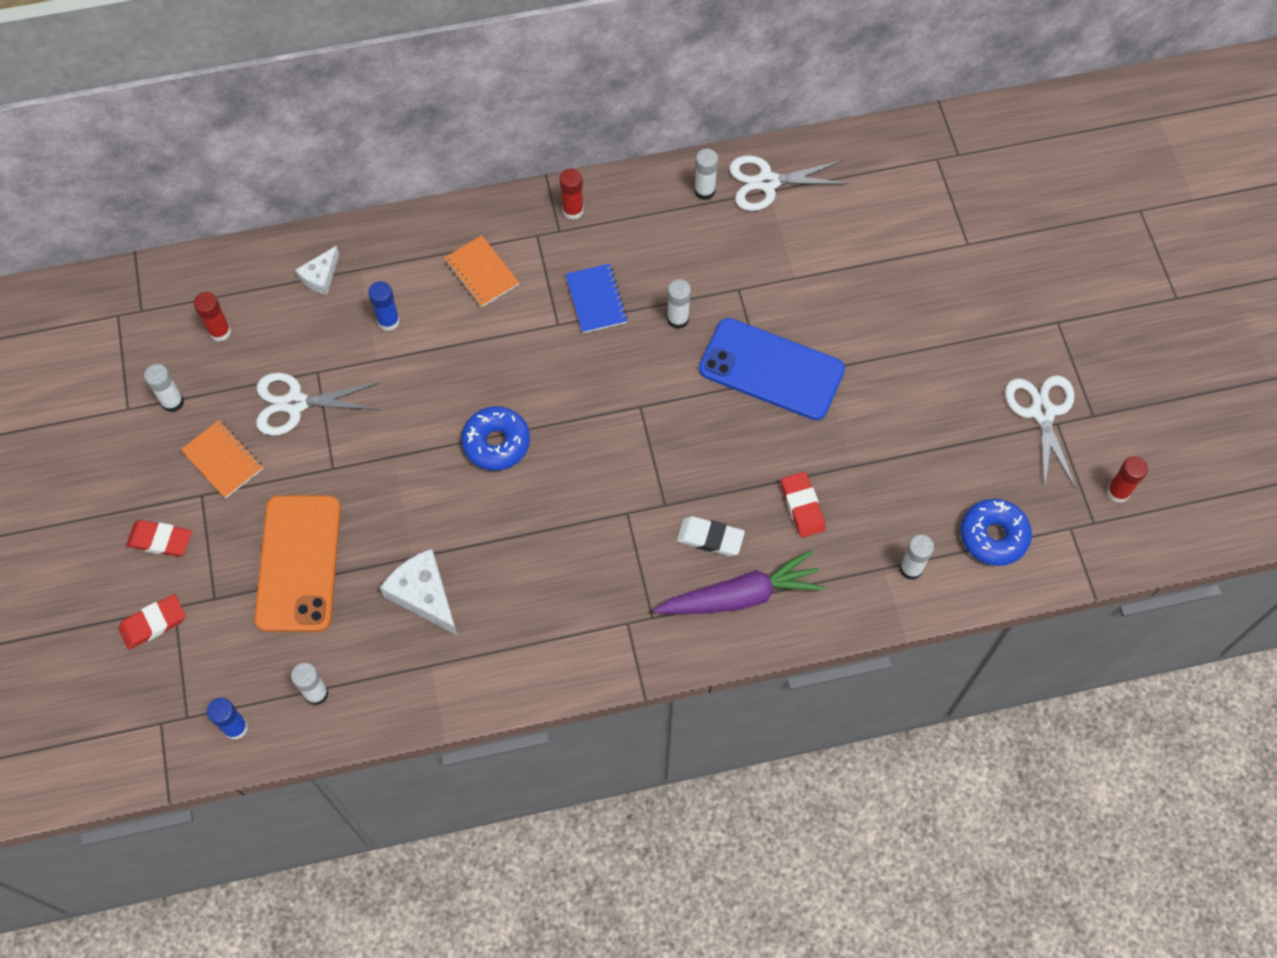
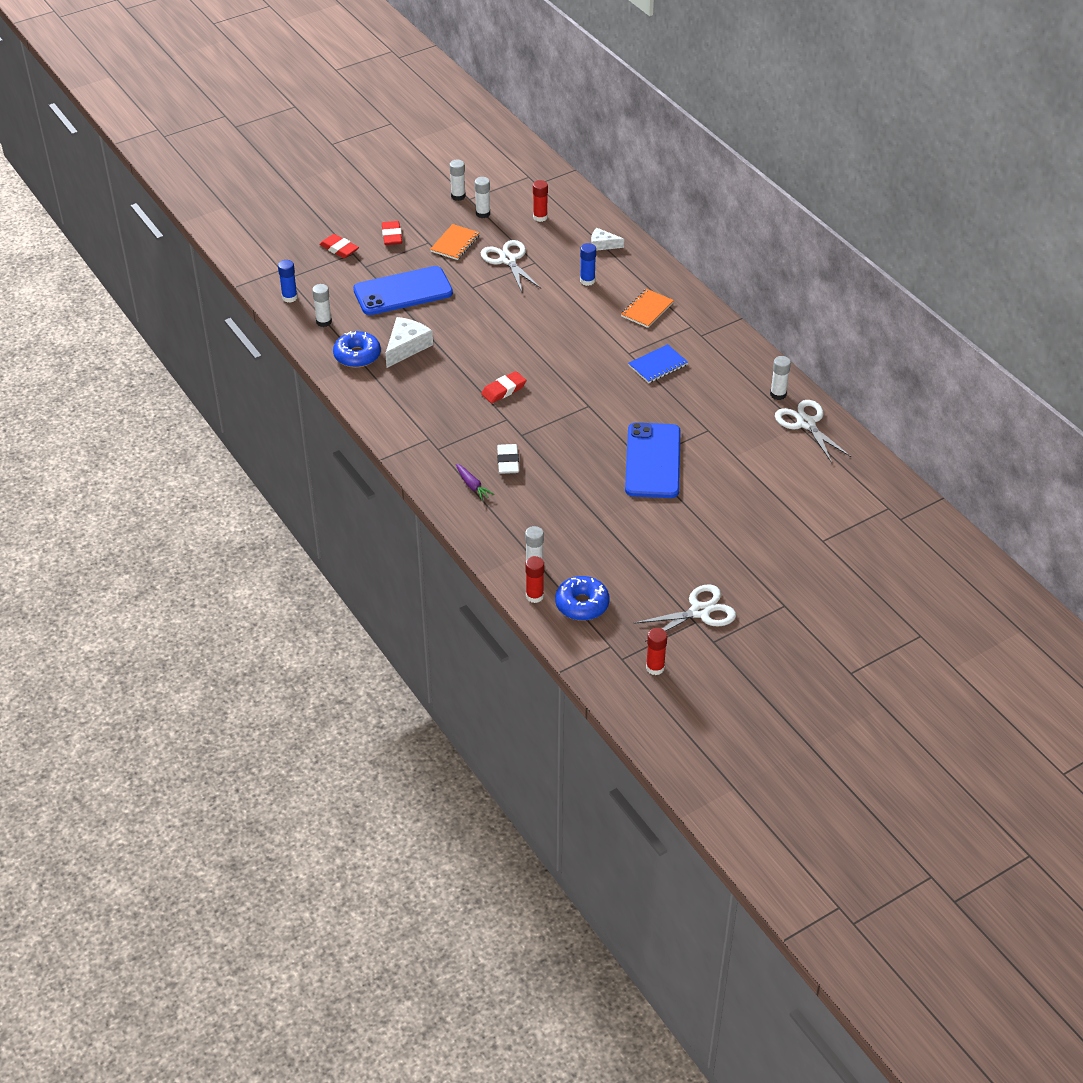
camera: 70 degrees right, 20 degrees down
(299, 563) = (403, 292): orange phone -> blue phone
(496, 443) = (526, 349): blue donut -> blue donut (357, 355)
(573, 210) = (721, 337): red glue stick -> red glue stick (534, 596)
(678, 319) = (666, 406): white glue stick -> white glue stick (458, 196)
(740, 596) = (472, 485): purple carrot -> purple carrot, size x0.48
(802, 506) = (554, 500): red eraser -> red eraser (503, 390)

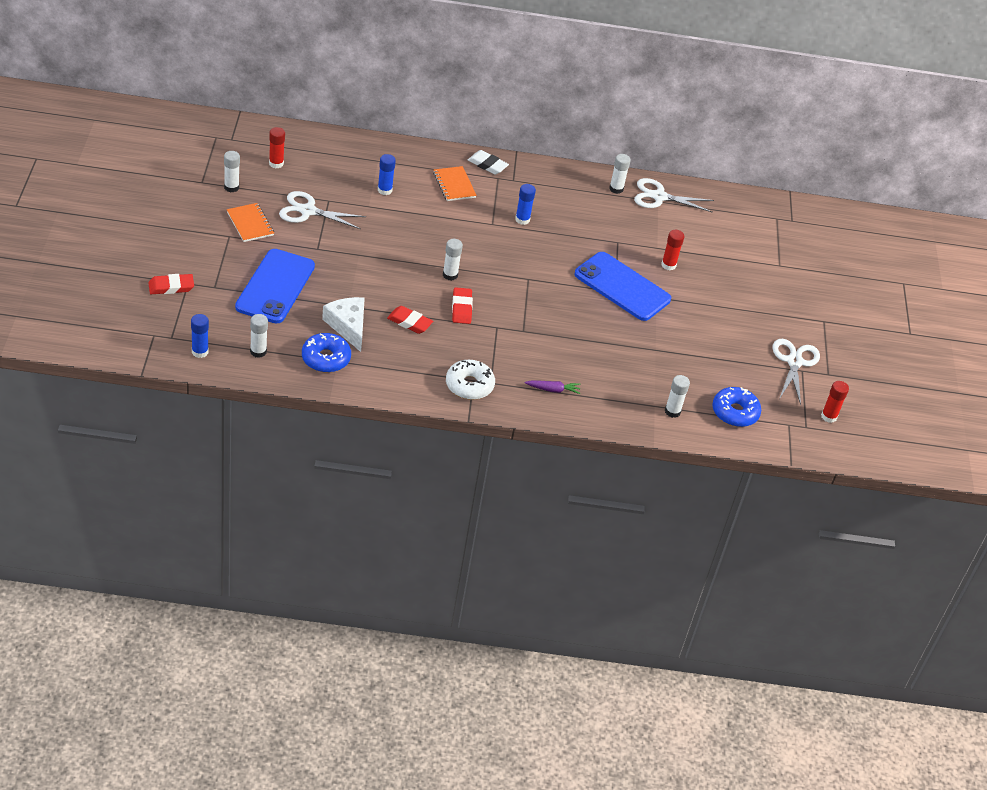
camera: 60 degrees left, 0 degrees up
(392, 236) = (194, 249): red eraser -> red eraser (409, 322)
(420, 439) = (469, 385): none -> white donut
(458, 196) = (190, 185): white glue stick -> white glue stick (450, 275)
(508, 461) = (546, 356): white eraser -> white eraser (487, 165)
(534, 596) = (704, 430): red glue stick -> red glue stick (668, 265)
(602, 244) = (351, 156): white cheese -> none
(658, 365) = (522, 219): blue notebook -> blue glue stick

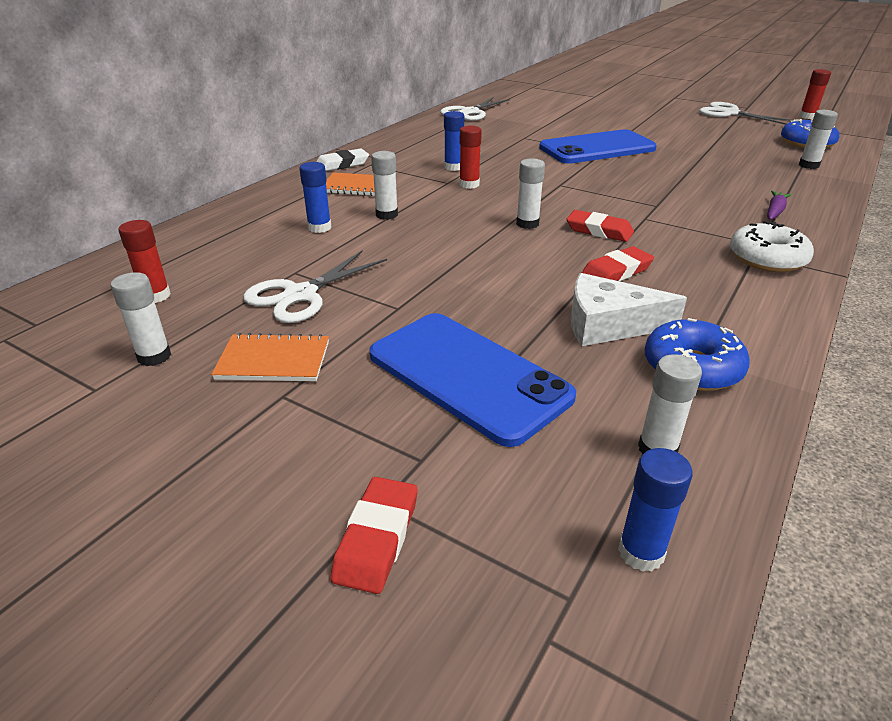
camera: 55 degrees left, 10 degrees down
(616, 189) = (442, 123): white glue stick -> white glue stick (386, 215)
(668, 265) = (573, 127): red glue stick -> red glue stick (469, 184)

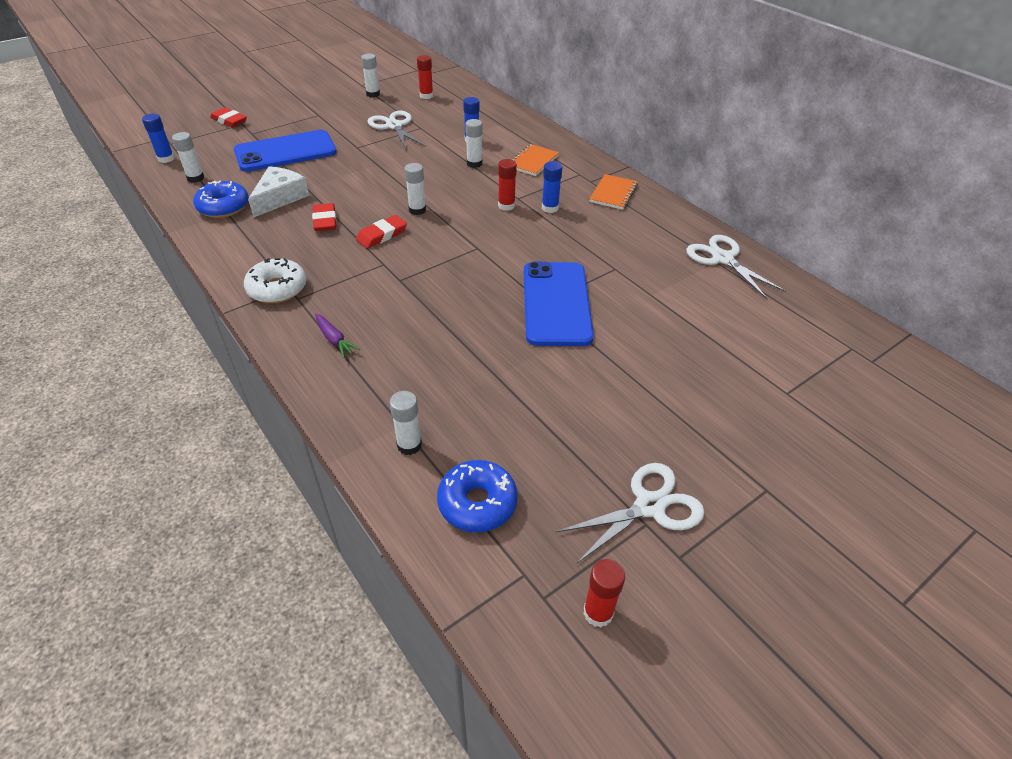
camera: 110 degrees right, 10 degrees up
(273, 361) = (344, 115): orange notebook -> orange notebook (613, 193)
(342, 164) = (585, 163): white eraser -> none

